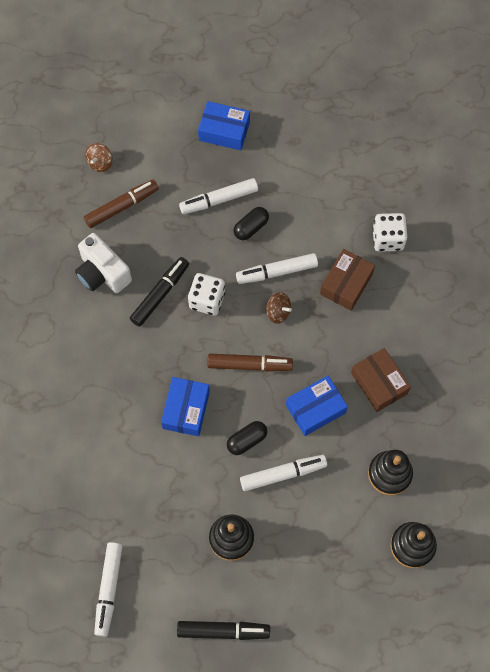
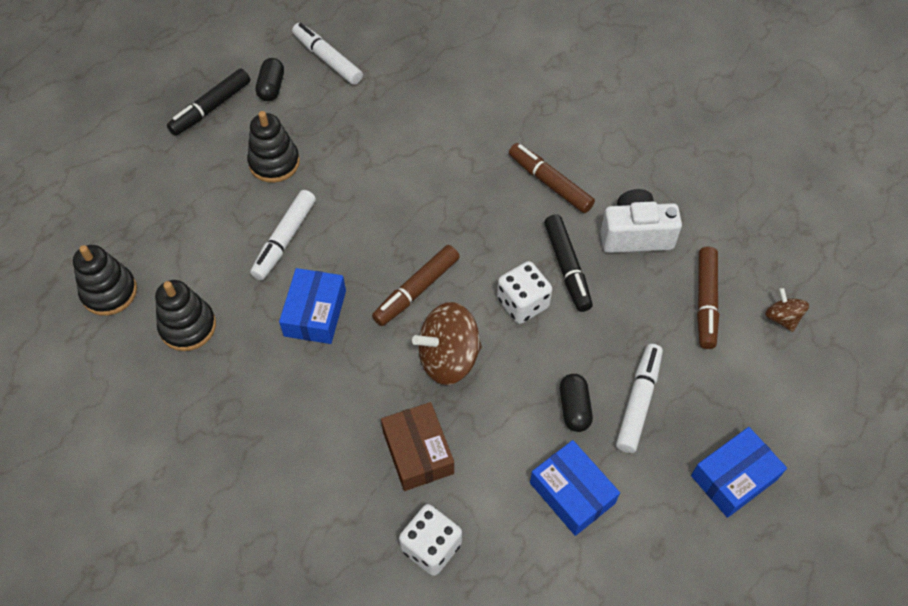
camera: 130 degrees right, 10 degrees down
(102, 349) = (550, 183): none -> brown marker
(186, 410) = (424, 208): blue box -> blue box (572, 493)
(247, 440) = (345, 234): black capsule -> black capsule (271, 87)
(277, 272) = (496, 393): white marker -> none
(278, 312) = (448, 358): brown spinning top -> brown spinning top, size x1.87
(379, 383) = (280, 392): brown box -> none

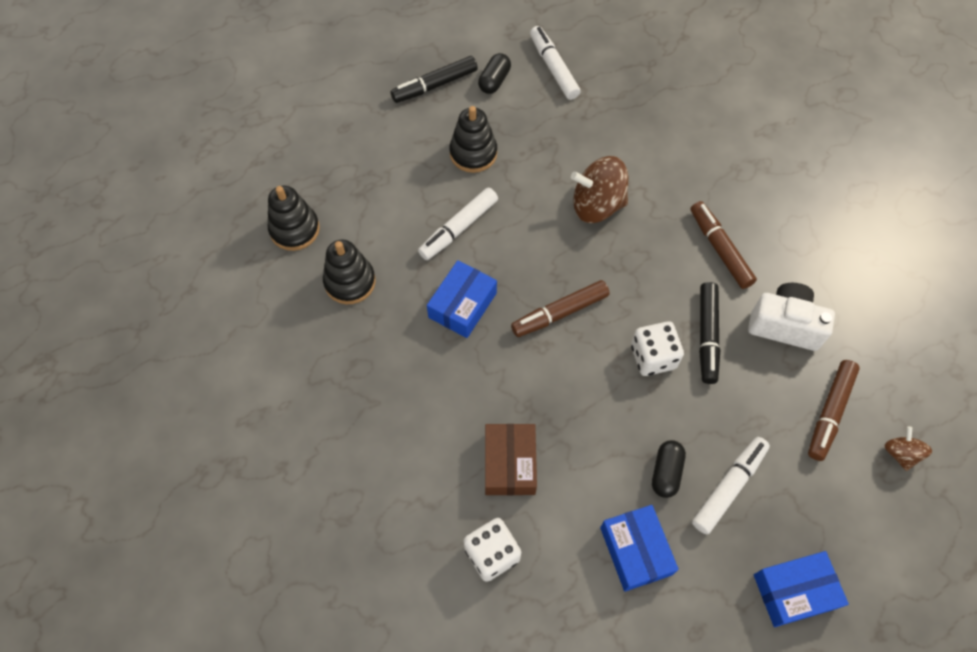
camera: 20 degrees right, 5 degrees up
(448, 358) = (567, 386): brown spinning top -> brown spinning top (597, 205)

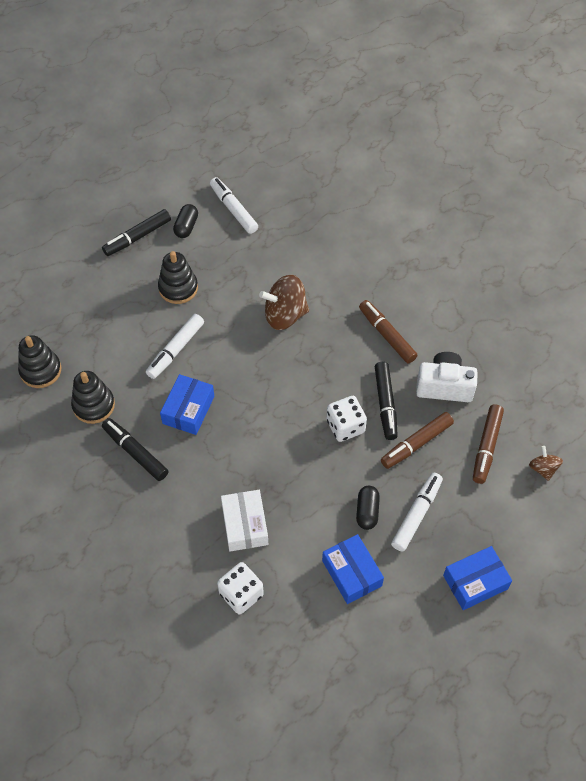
camera: 10 degrees left, 5 degrees down
(390, 349) = (135, 453): none -> black marker
(509, 464) = (245, 525): brown box -> white box
(560, 313) = (267, 404): brown marker -> brown marker (416, 444)

